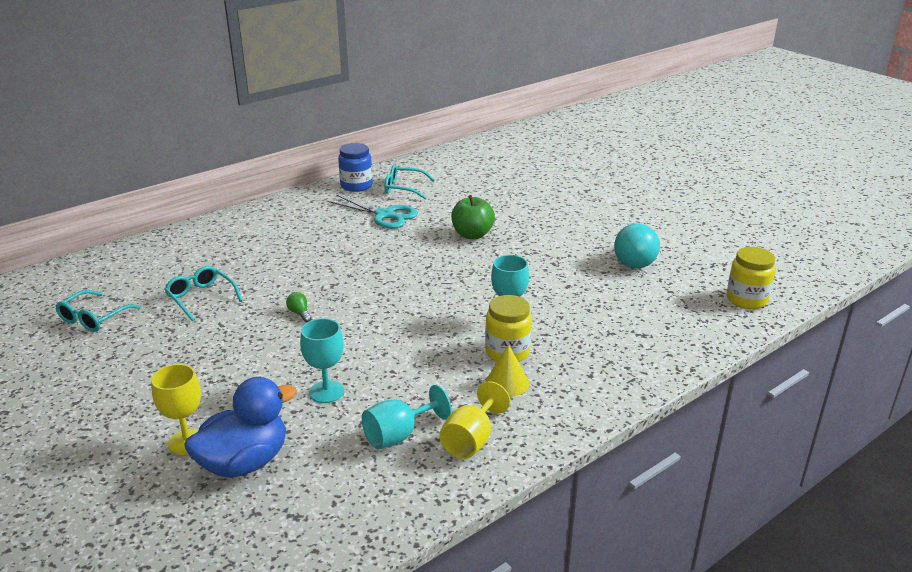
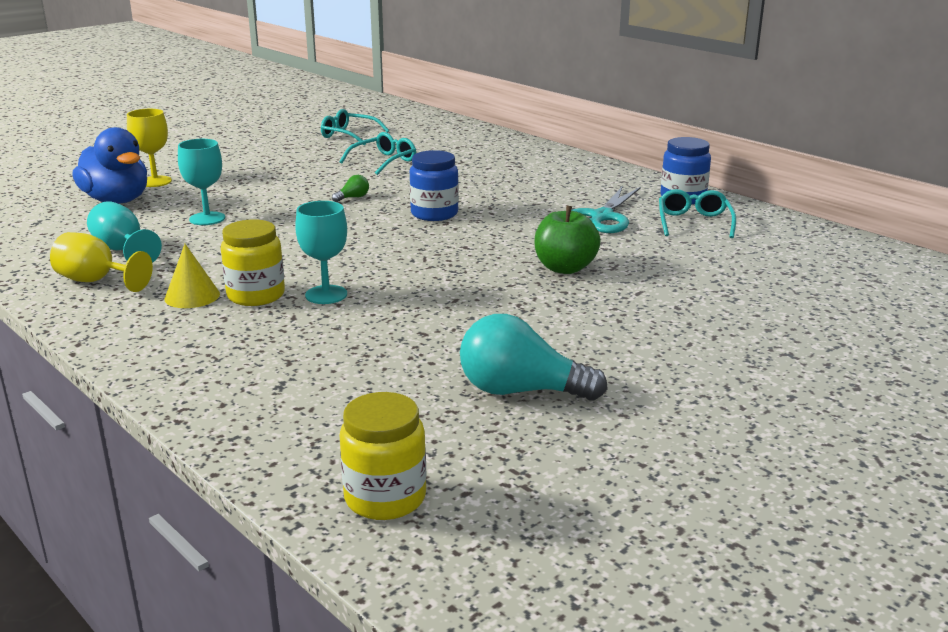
camera: 85 degrees right, 5 degrees down
(355, 276) = (434, 214): none -> blue jar

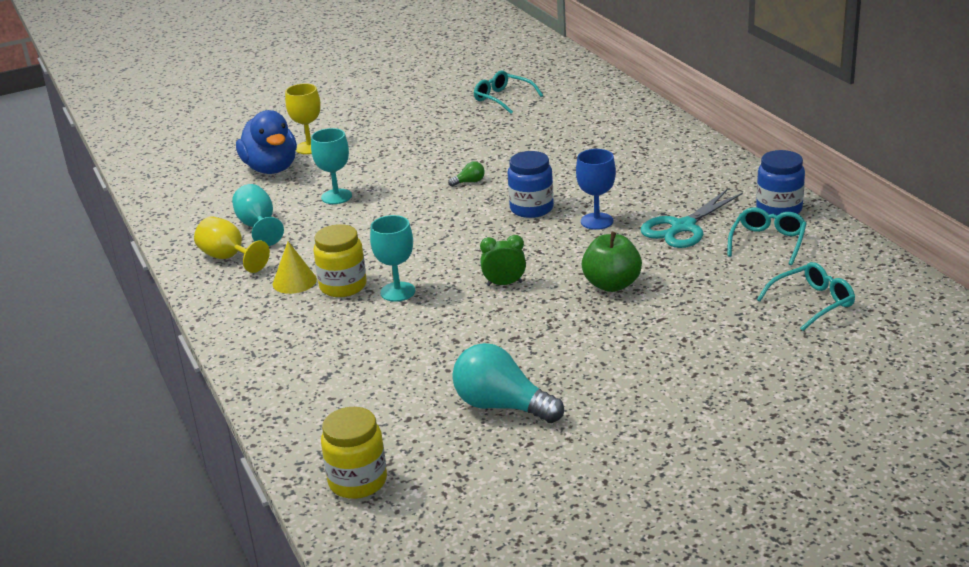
camera: 20 degrees right, 5 degrees up
(384, 161) = (519, 137): turquoise glasses -> turquoise glasses (812, 303)
(446, 277) = (504, 284): none -> green clock
(510, 219) = (597, 221): none -> blue goblet

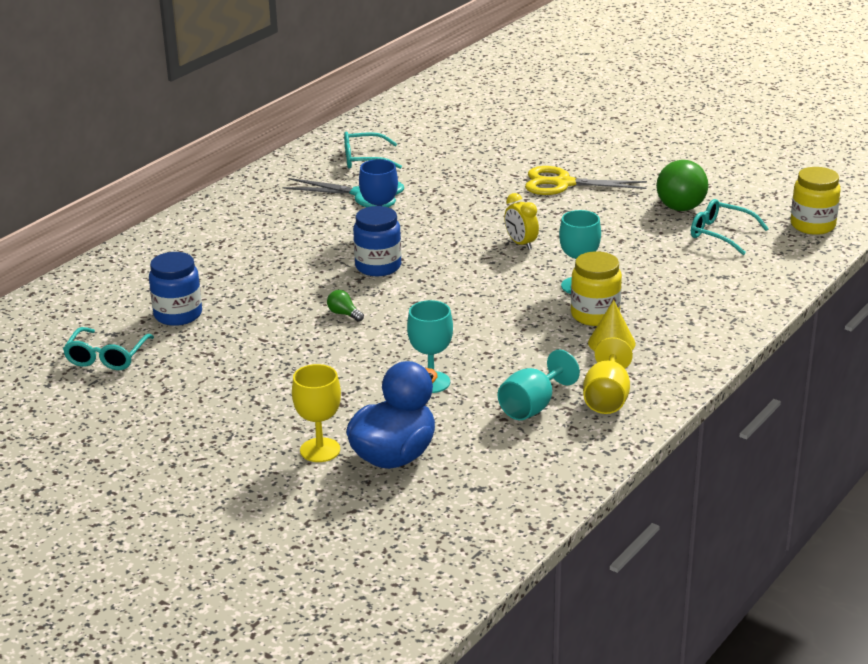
camera: 120 degrees left, 0 degrees up
(502, 406) = (679, 202): turquoise light bulb -> green light bulb
(504, 284) = (521, 243): green clock -> yellow clock
(612, 285) = (482, 202): green apple -> none
(613, 343) = (563, 183): none -> yellow scissors
(779, 209) = (303, 164): blue jar -> blue jar (178, 315)
(812, 303) = (444, 132): turquoise glasses -> turquoise glasses (721, 234)

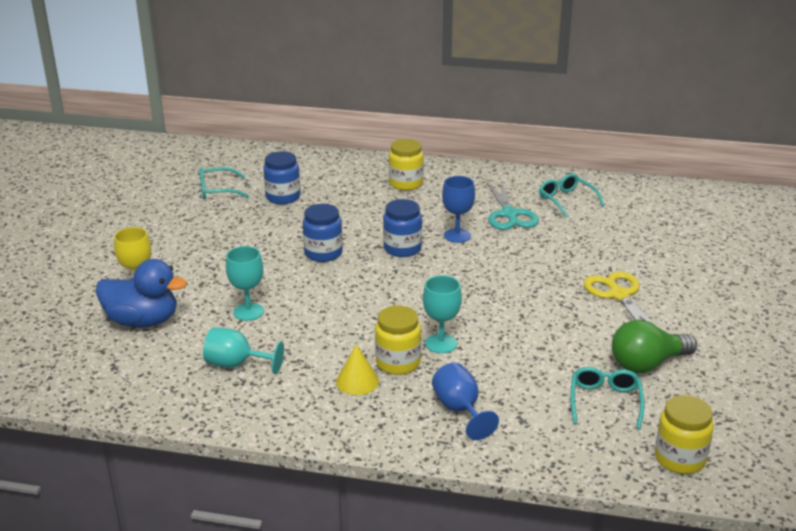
camera: 65 degrees right, 0 degrees up
(231, 233) = (406, 183): none -> yellow jar
(344, 314) = (323, 253): green light bulb -> blue jar
(521, 243) = (491, 300): yellow clock -> none
(607, 398) = (267, 398): yellow goblet -> none
(692, 301) = (460, 410): none -> blue goblet

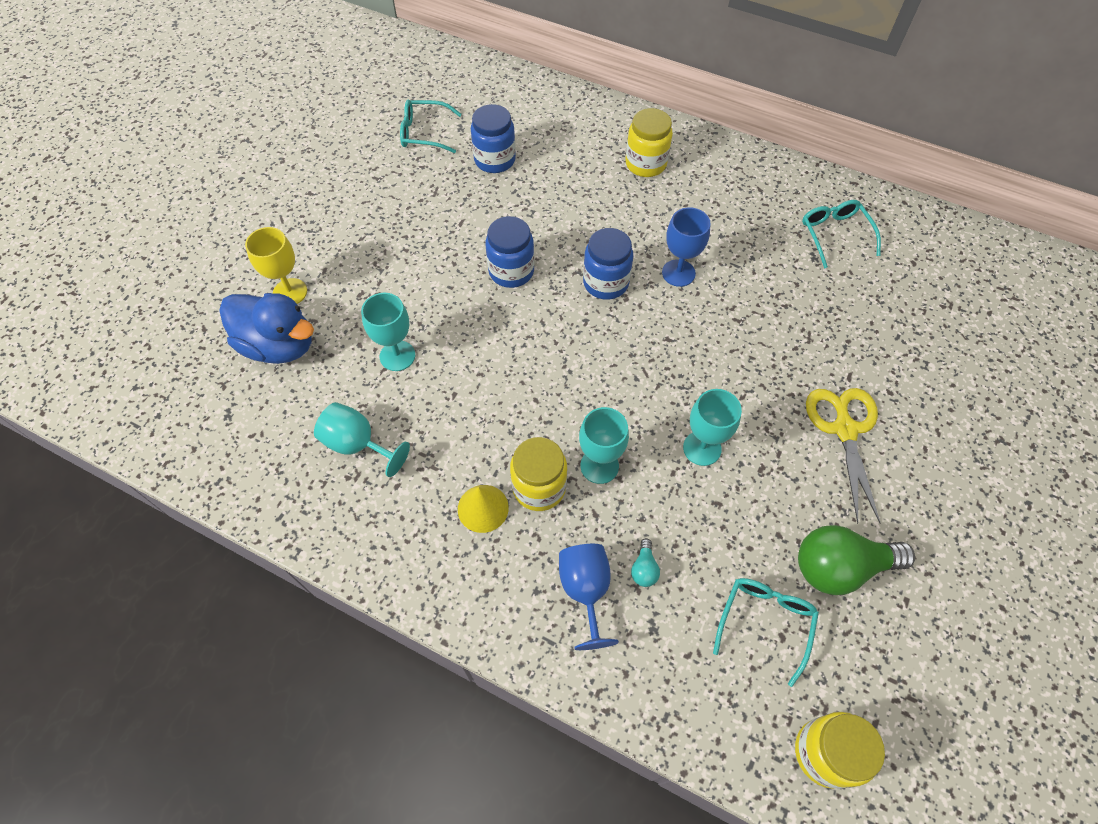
camera: 15 degrees right, 30 degrees up
(500, 390) = (644, 568): none -> turquoise light bulb
(509, 214) = (754, 247): turquoise scissors -> none
(516, 322) = (702, 448): none -> turquoise goblet

